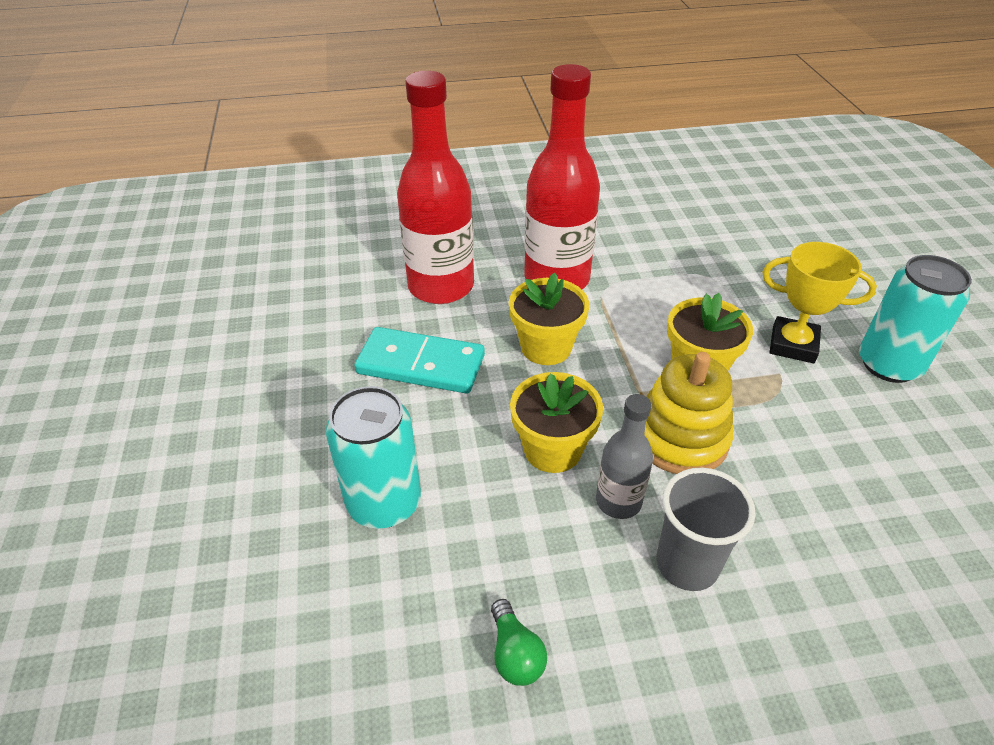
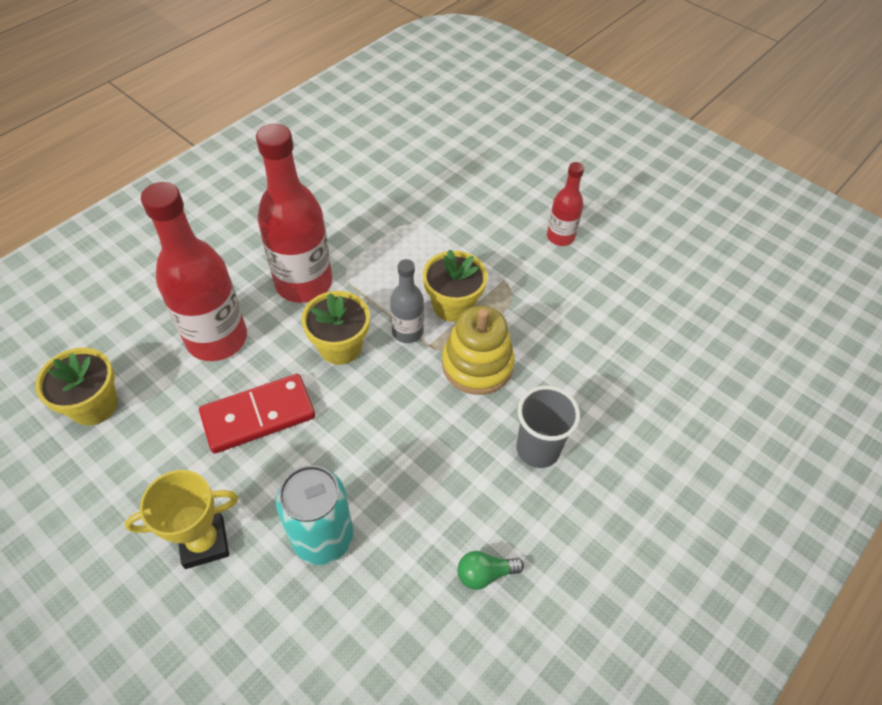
camera: 40 degrees left, 10 degrees up
(421, 364) = (258, 415): turquoise domino -> red domino
(515, 654) = (485, 574): green light bulb -> green light bulb turned 135 degrees clockwise
(552, 449) = (404, 424): yellow flower pot -> yellow flower pot (94, 405)
(618, 501) = (471, 434): grey bottle -> grey bottle (407, 332)
(793, 345) = (498, 252): yellow trophy -> yellow trophy (204, 542)
(889, 364) = (560, 237): turquoise can -> red bottle

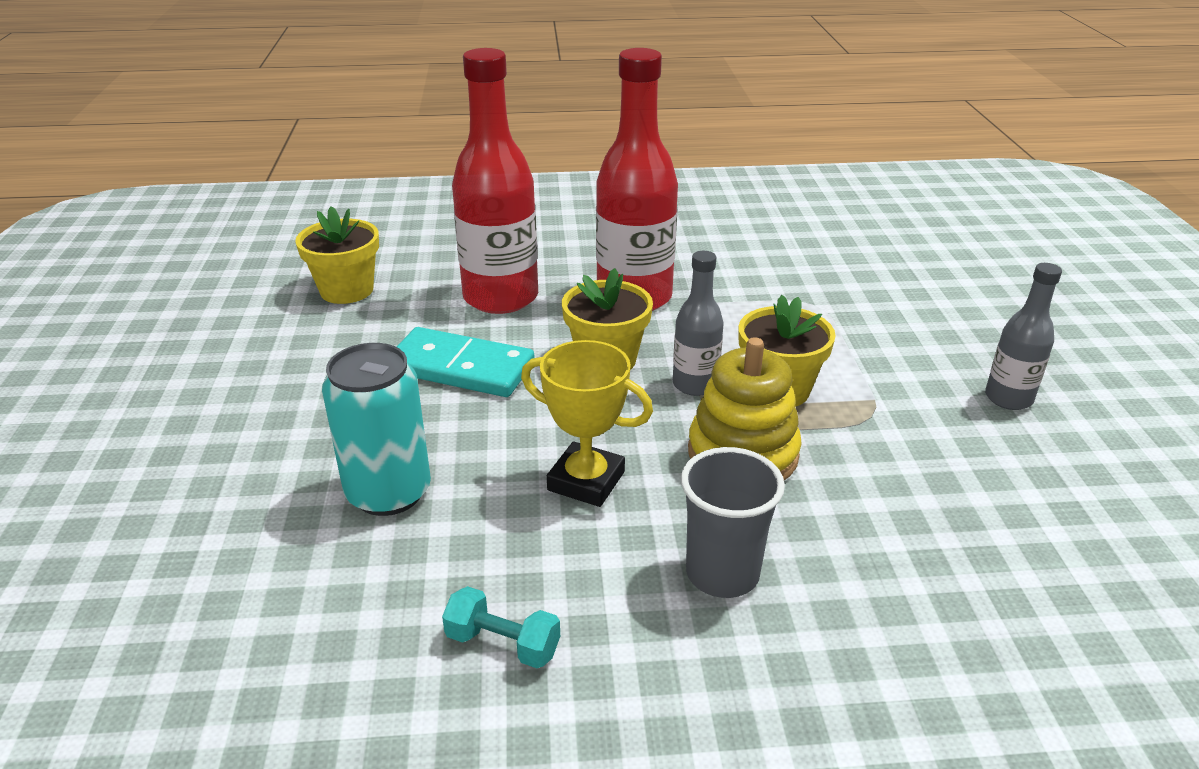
camera: 45 degrees right, 20 degrees down
(204, 542) = (292, 428): yellow trophy -> yellow trophy (586, 481)
(258, 415) = (461, 368): red domino -> turquoise domino
(485, 574) = (503, 643): green light bulb -> turquoise dumbbell
(560, 237) = (1008, 398): red bottle -> grey bottle

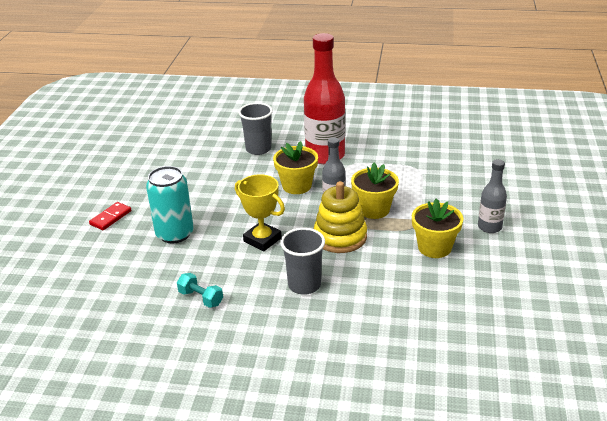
camera: 15 degrees right, 0 degrees up
(229, 473) = (110, 217): none -> red domino
(347, 290) = (185, 138): yellow flower pot -> yellow flower pot (434, 247)
(461, 368) = (226, 182): turquoise domino -> none
(501, 297) = (258, 149): red bottle -> grey cup

